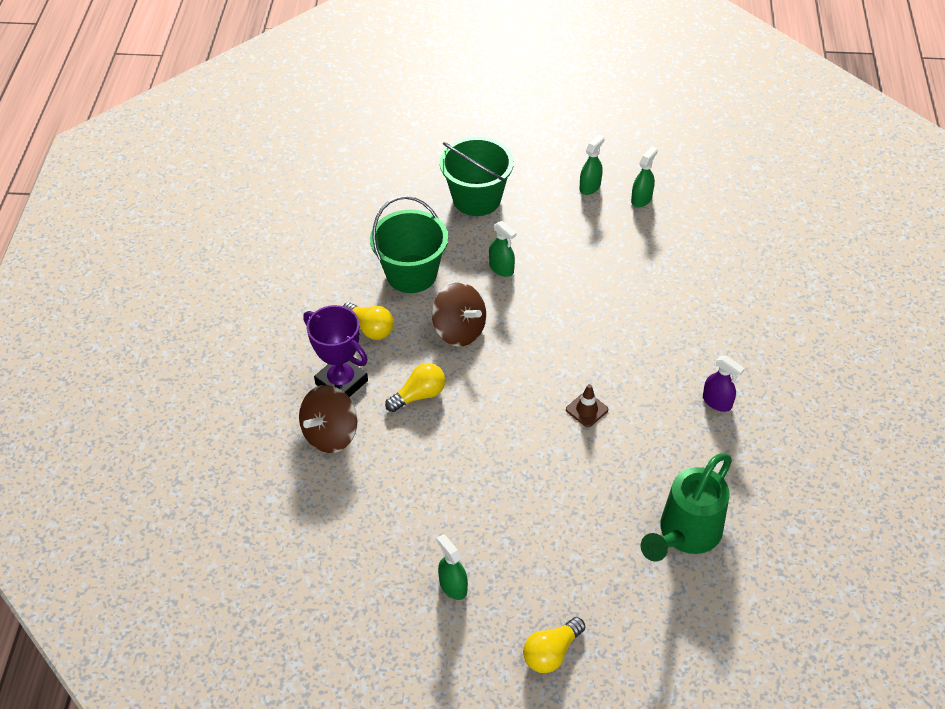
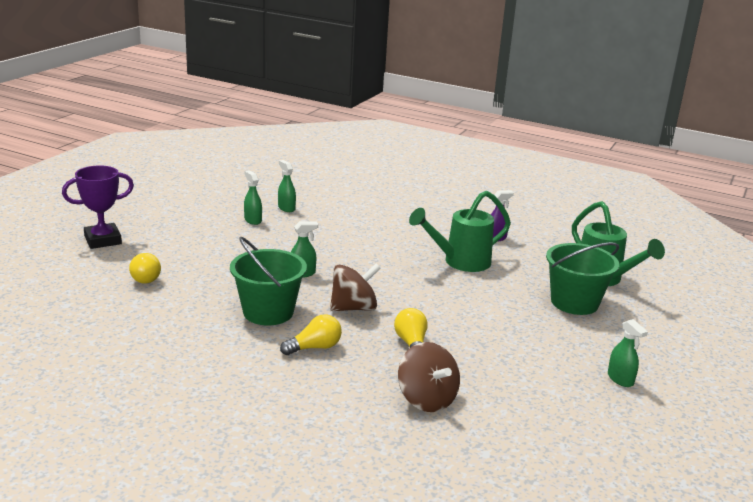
camera: 70 degrees left, 25 degrees down
(341, 382) = (368, 378): purple trophy -> purple trophy (103, 240)
(453, 586) = (620, 379): green spray bottle -> green spray bottle turned 105 degrees counterclockwise
(477, 199) = (212, 263): green bucket -> green bucket (574, 302)
(551, 652) = (692, 353): yellow light bulb -> yellow light bulb (144, 277)
(586, 410) = (474, 281): brown traffic cone -> none
(624, 385) = (459, 262): none -> green watering can

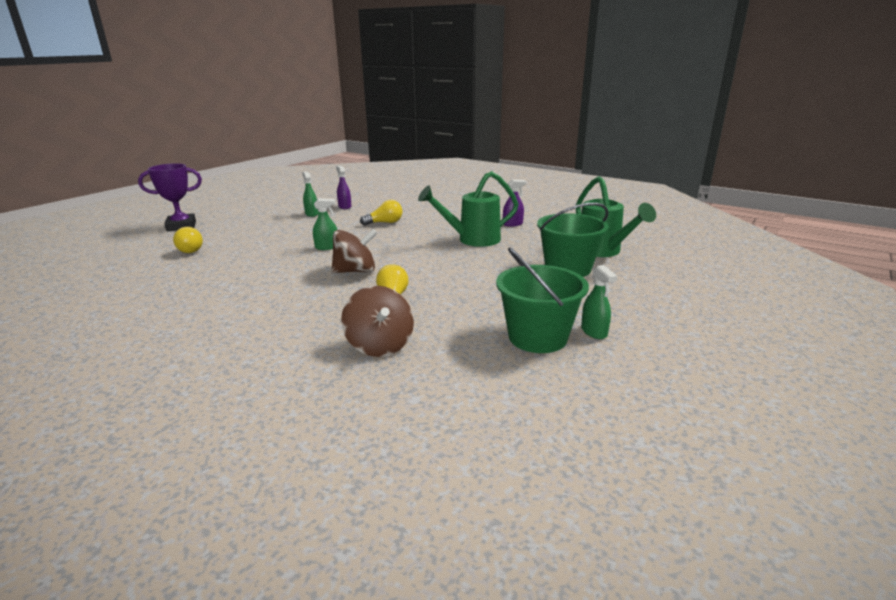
camera: 10 degrees right, 0 degrees up
(268, 312) = (277, 273): green bucket -> green bucket (537, 337)
(286, 208) = (344, 206): green spray bottle -> purple spray bottle
(314, 348) = (298, 300): yellow light bulb -> yellow light bulb (384, 223)

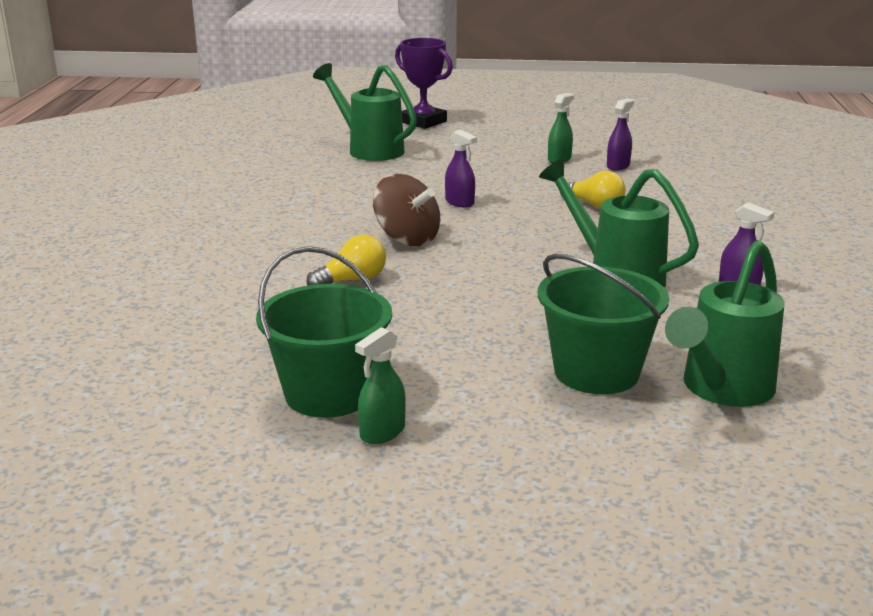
camera: 60 degrees right, 0 degrees up
(192, 249) = (369, 149): yellow light bulb -> green watering can
(327, 247) = (459, 202): green spray bottle -> purple spray bottle
(380, 345) = (231, 307): brown spinning top -> none

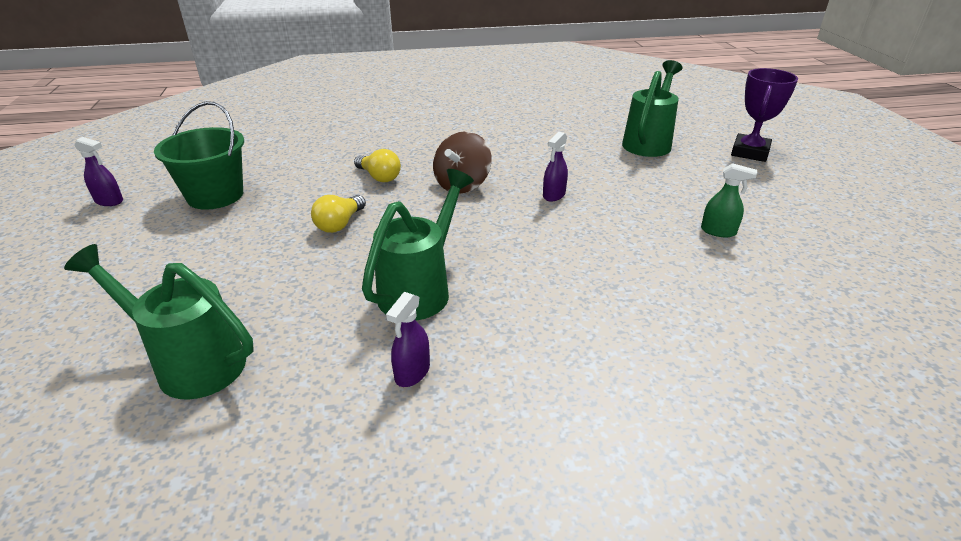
camera: 75 degrees right, 10 degrees up
(382, 432) = (164, 219): green spray bottle -> none
(594, 205) = (596, 263): yellow light bulb -> yellow light bulb (340, 224)
(596, 372) = (231, 292): green bucket -> none
(618, 166) = (734, 270): purple spray bottle -> purple spray bottle (109, 201)

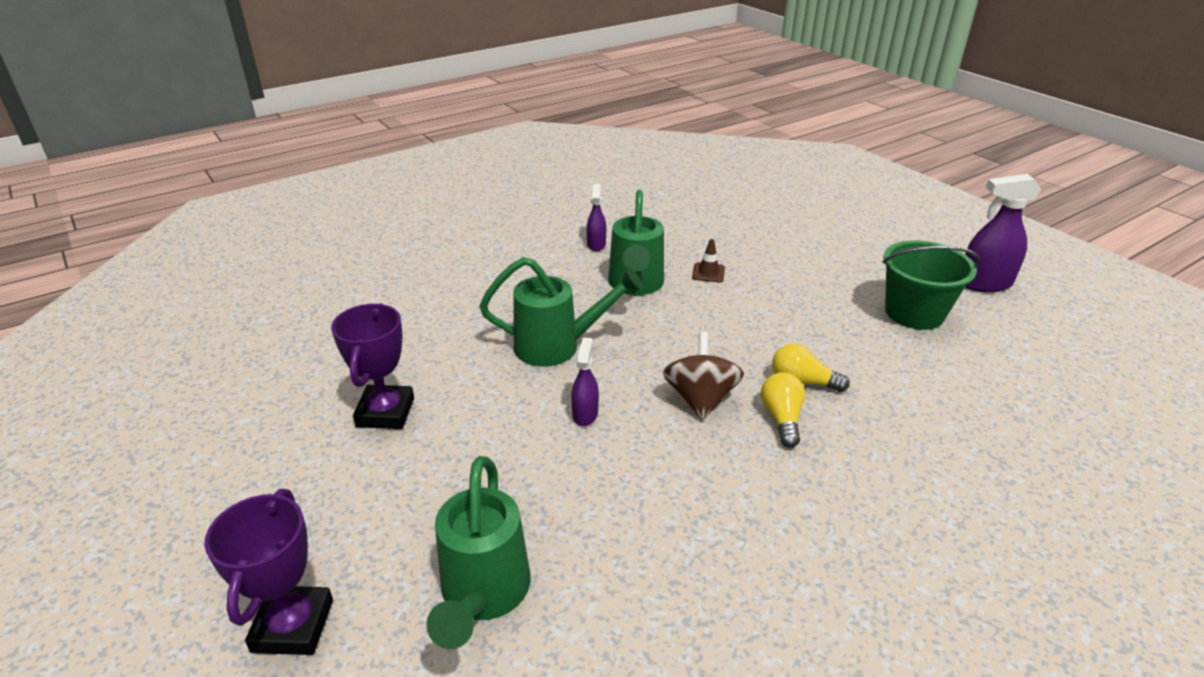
camera: 155 degrees right, 0 degrees up
(109, 201) = (984, 283): purple spray bottle -> purple spray bottle, size x1.76
(190, 362) = (723, 221): green watering can -> green watering can (558, 346)
(325, 282) = (708, 273): none -> brown traffic cone
(340, 224) = (762, 317): yellow light bulb -> yellow light bulb (781, 418)
(718, 231) = (385, 412): green spray bottle -> purple trophy

